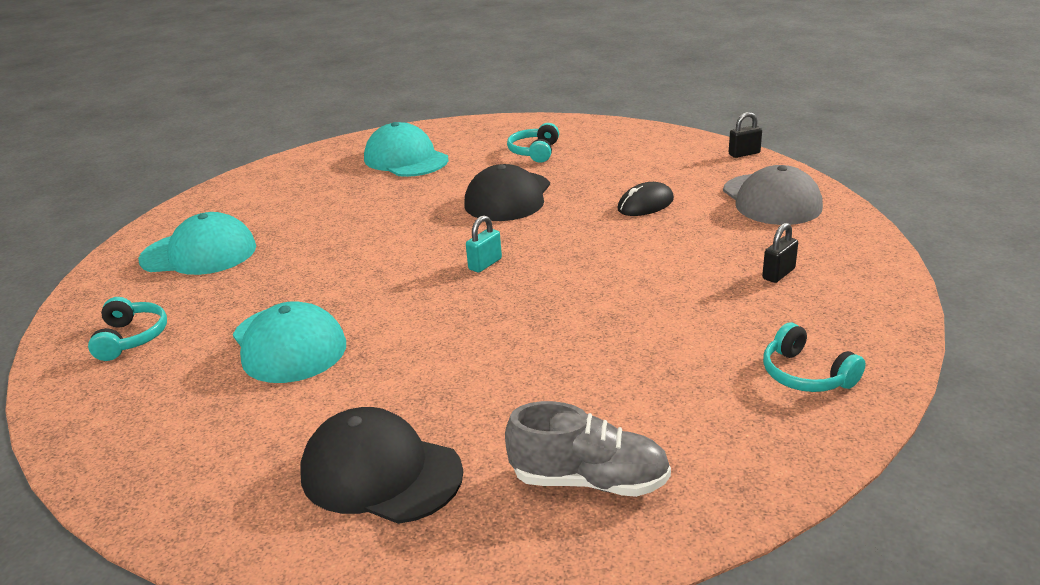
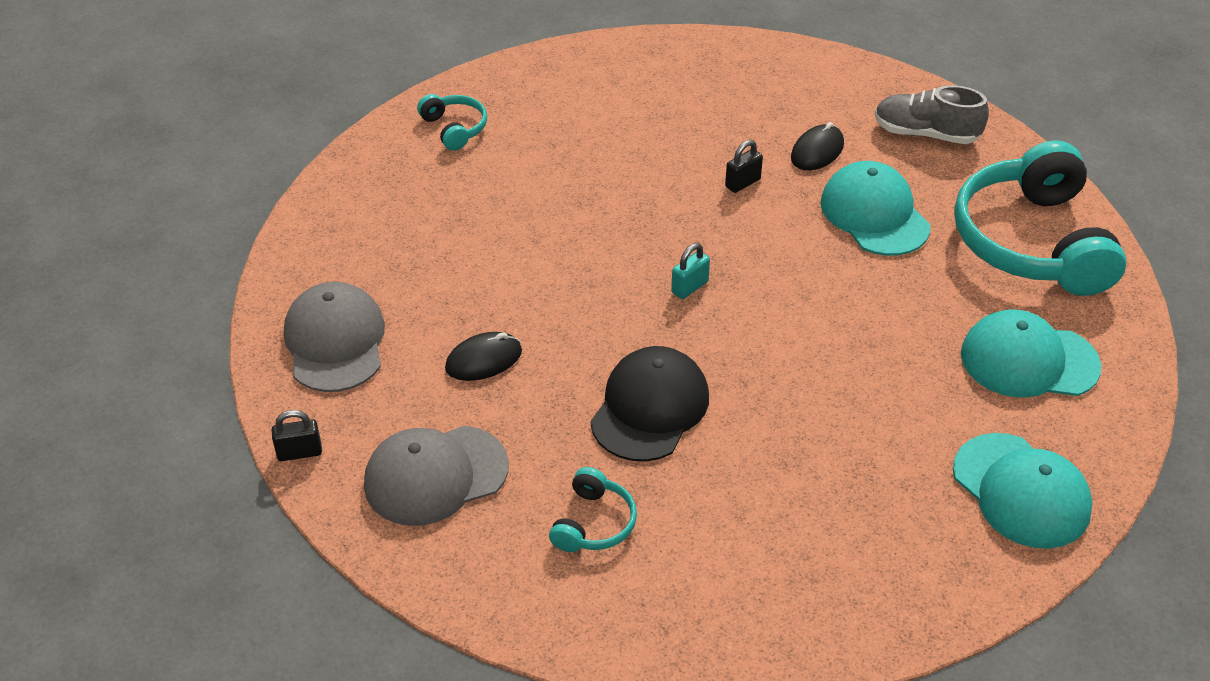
camera: 175 degrees left, 15 degrees up
(131, 338) = (1032, 242): turquoise headphones -> turquoise headphones, size x2.28
(335, 404) = (817, 151): none -> black mouse
(380, 473) = (775, 99): black cap -> none
(406, 159) = (798, 544): turquoise cap -> turquoise cap (1021, 491)
(589, 480) = (637, 79): grey shoe -> grey shoe (925, 134)
(645, 156) = (435, 475): none -> grey cap
(778, 274) = (406, 228): black padlock -> black padlock (742, 183)

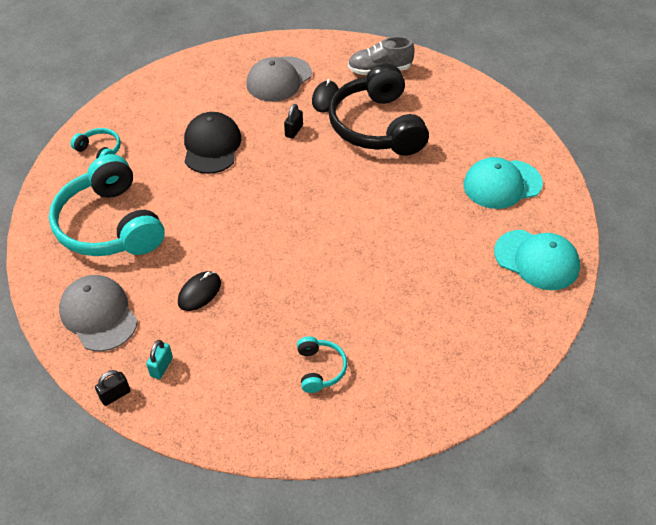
camera: 25 degrees left, 5 degrees up
(435, 475) = (209, 376): grey cap -> grey cap (279, 79)
(650, 408) = (314, 286): black cap -> black cap (212, 146)
(689, 287) = (297, 204): turquoise padlock -> turquoise padlock (161, 367)
(874, 214) = (377, 126): turquoise cap -> black headphones
(1032, 242) = (468, 115): turquoise headphones -> turquoise headphones (110, 225)

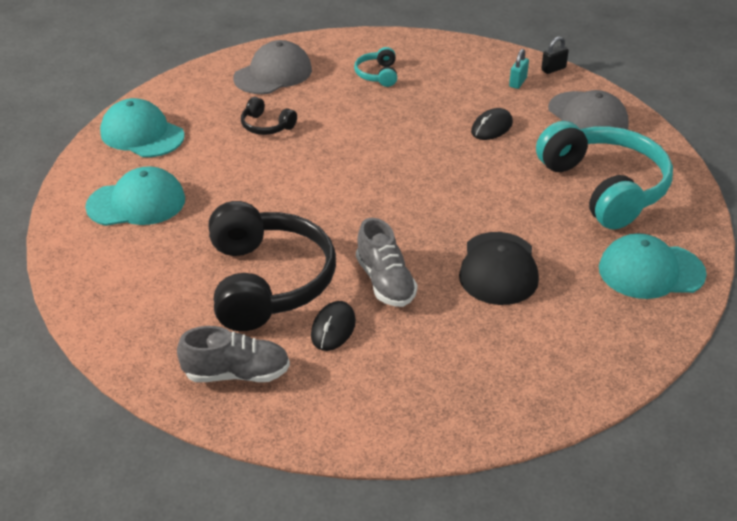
camera: 175 degrees left, 10 degrees down
(100, 151) = (650, 271): turquoise headphones -> turquoise cap
(279, 79) = (403, 366): grey cap -> grey cap (273, 74)
(294, 131) = (385, 282): black padlock -> grey shoe
(422, 279) = (266, 126): none -> black headphones

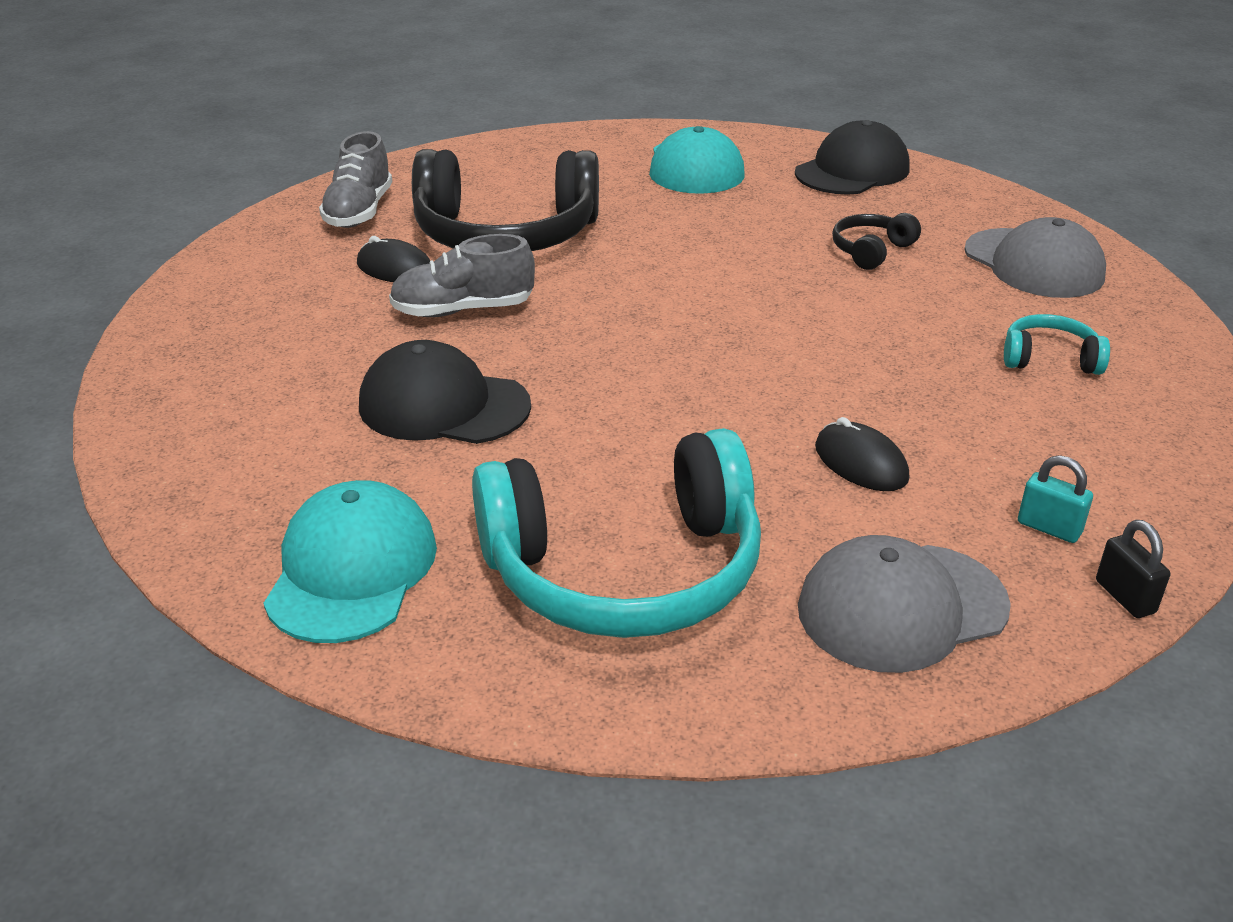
camera: 100 degrees right, 5 degrees down
(142, 134) = (852, 171): turquoise cap -> black cap

